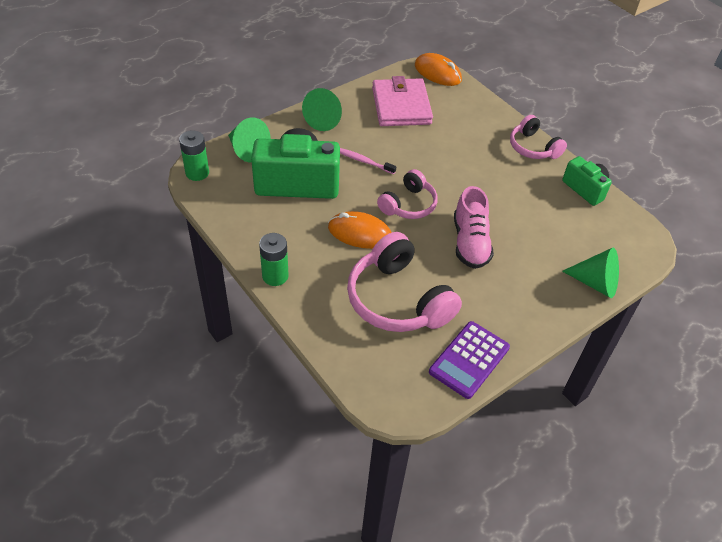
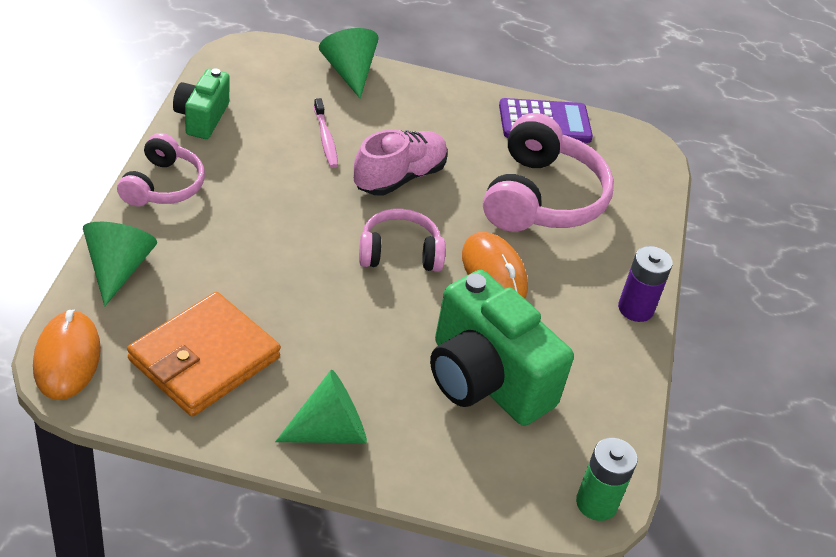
camera: 135 degrees left, 5 degrees down
(247, 150) = (493, 478): green cone -> green cone (118, 268)
(275, 276) = (635, 308): green battery -> purple battery
(364, 161) = (370, 334): pink toothbrush -> pink toothbrush (325, 139)
(401, 106) = (204, 359): pink wallet -> orange wallet

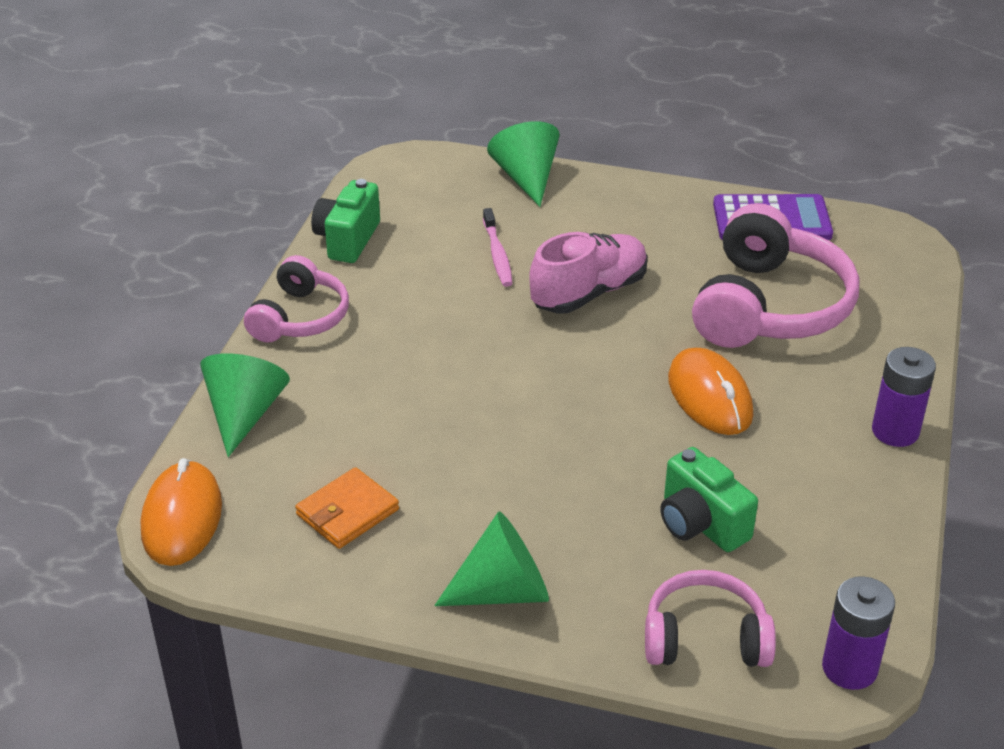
camera: 10 degrees right, 5 degrees down
(204, 359) = (347, 512): orange wallet -> orange wallet, size x0.55
(399, 253) = (590, 380): pink headphones -> pink headphones (705, 638)
(485, 380) = (700, 524): green camera -> green camera, size x0.55
(596, 503) = (849, 668): green battery -> purple battery

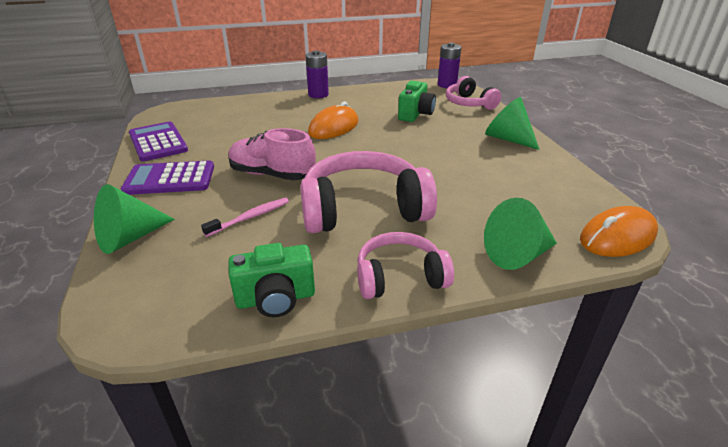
camera: 120 degrees left, 5 degrees down
(347, 512) = (528, 187): orange wallet -> none
(642, 215) = (170, 179): none -> purple calculator
(769, 307) = (248, 128): pink headphones -> pink headphones (363, 209)

